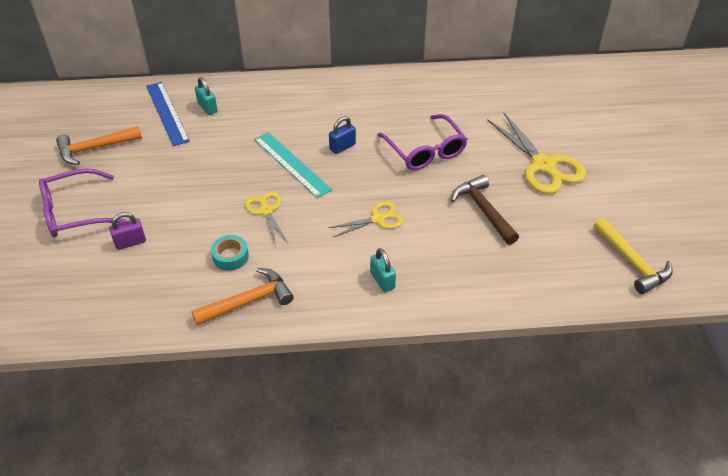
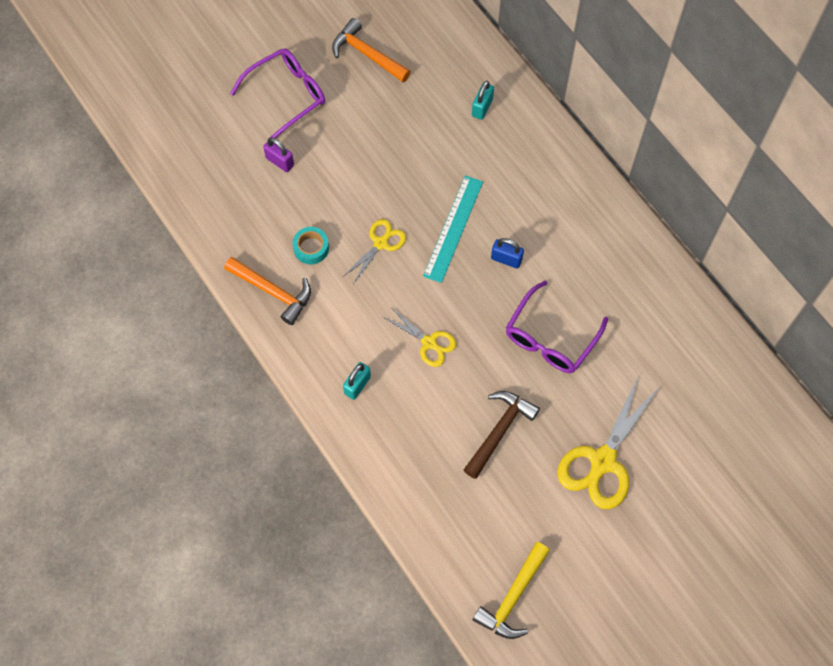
camera: 60 degrees right, 20 degrees up
(75, 212) = (286, 96): purple glasses -> purple glasses turned 105 degrees clockwise
(167, 113) = (452, 78): blue ruler -> none

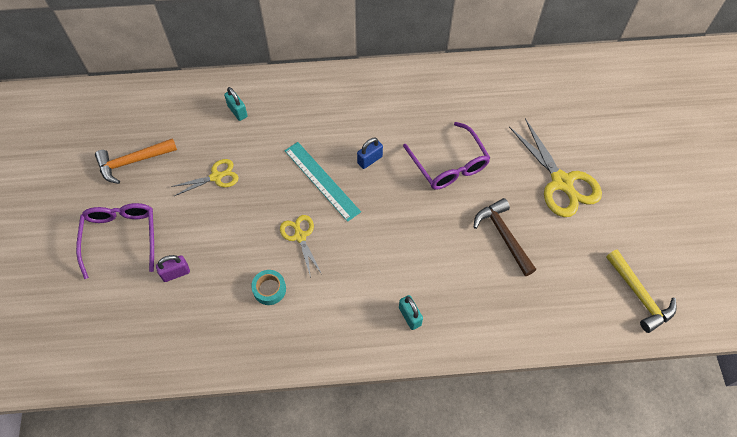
camera: 60 degrees left, 5 degrees down
(273, 292) = (288, 339): orange hammer -> none
(429, 343) = (405, 246): yellow scissors -> yellow scissors (217, 176)

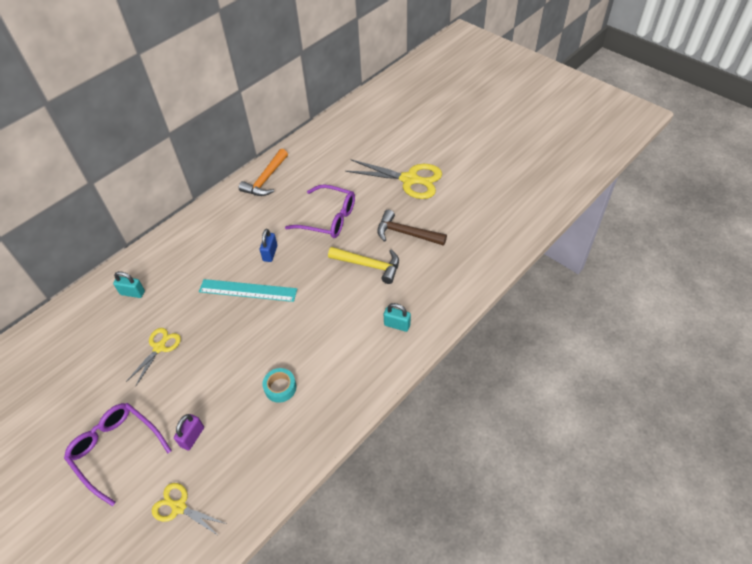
camera: 40 degrees left, 10 degrees down
(133, 161) = (72, 390): orange hammer -> orange hammer (266, 179)
(300, 236) = (267, 336): yellow scissors -> yellow scissors (178, 507)
(639, 295) = (517, 207): yellow hammer -> yellow hammer (369, 265)

